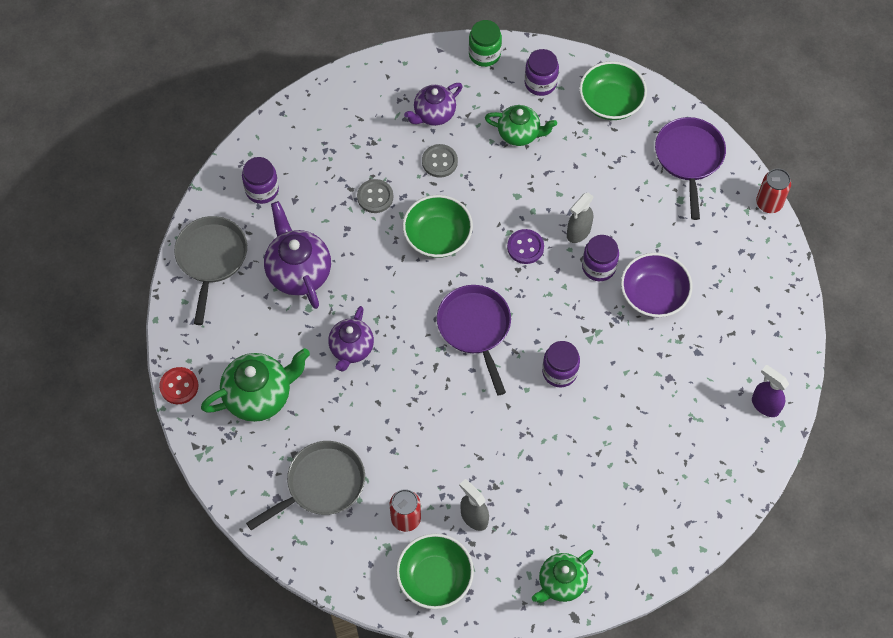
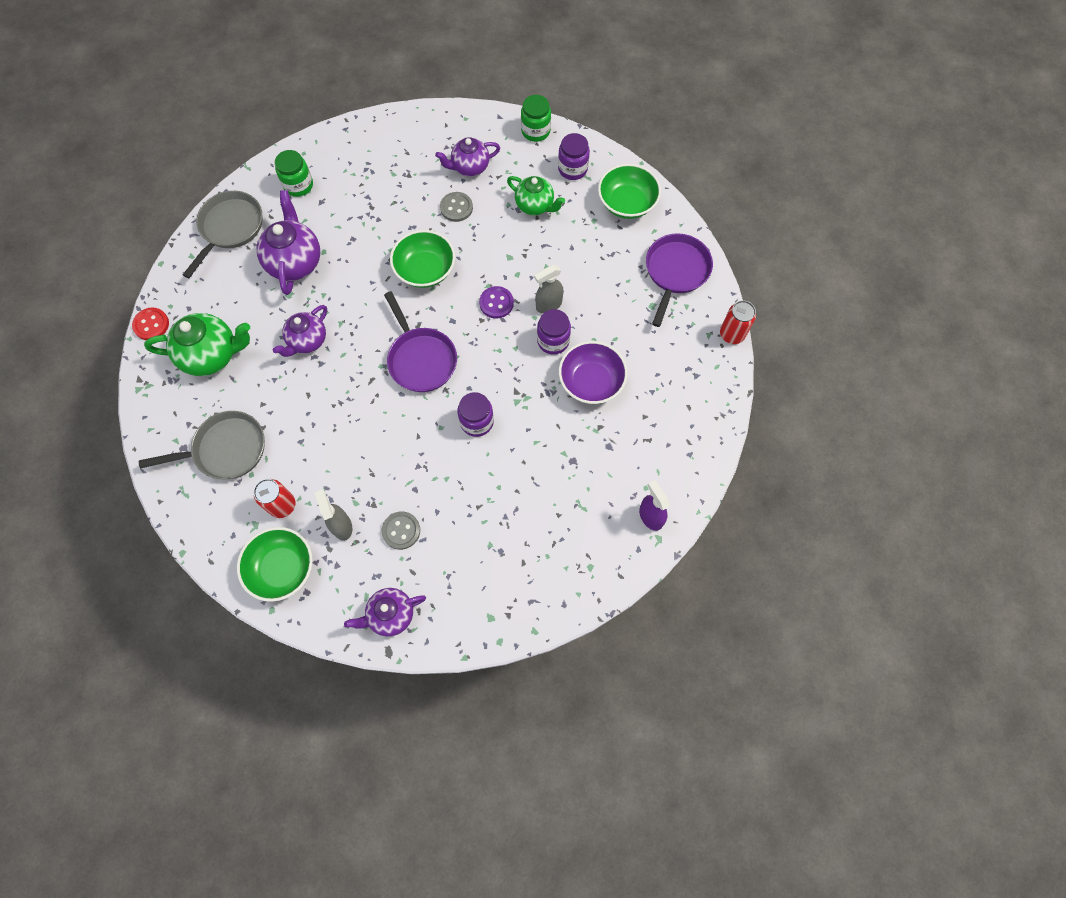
camera: 20 degrees right, 5 degrees up
(262, 190) = (298, 185): purple jar -> green jar
(375, 197) = (388, 220): grey button -> grey button (401, 531)
(475, 328) = (421, 359): purple pan -> purple pan turned 150 degrees clockwise
(561, 583) = (390, 615): green teapot -> purple teapot

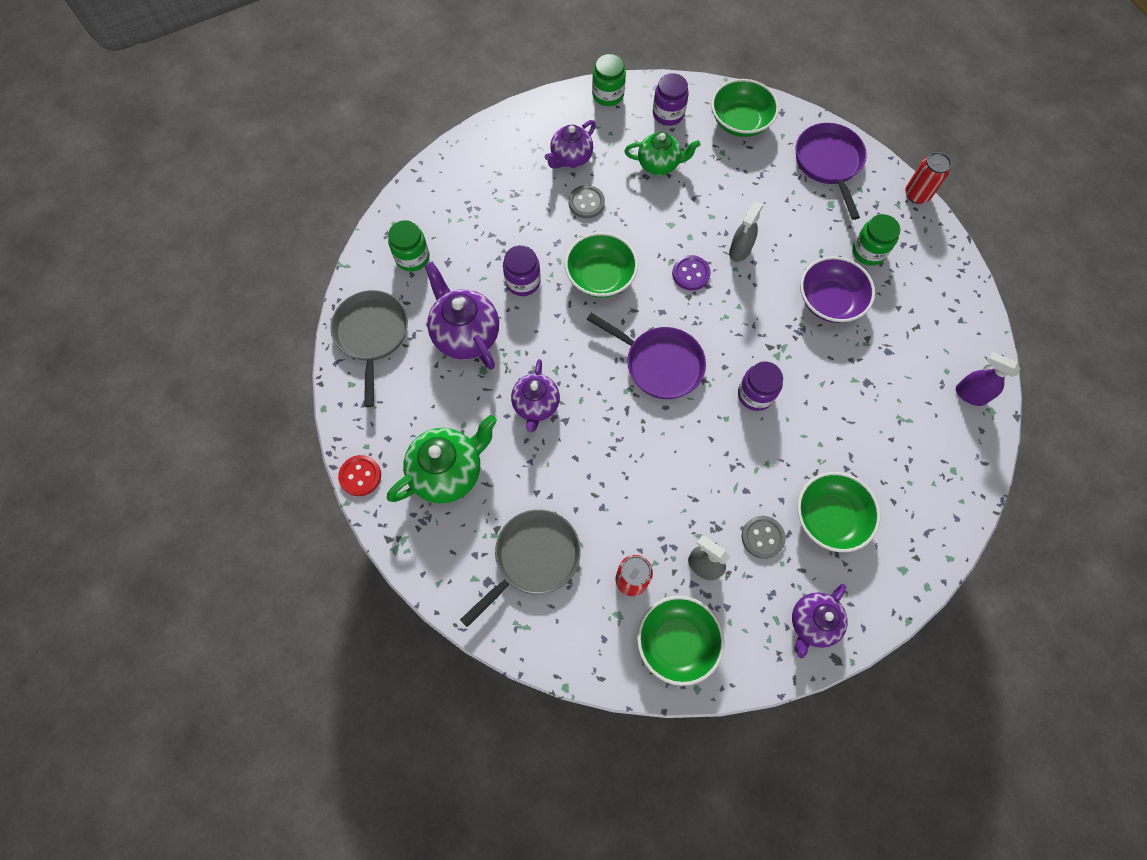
camera: 30 degrees left, 0 degrees up
(463, 546) = (830, 517): none -> green bowl
(553, 341) = (768, 282): purple jar -> purple jar (523, 282)
(654, 359) = (868, 251): none -> green jar

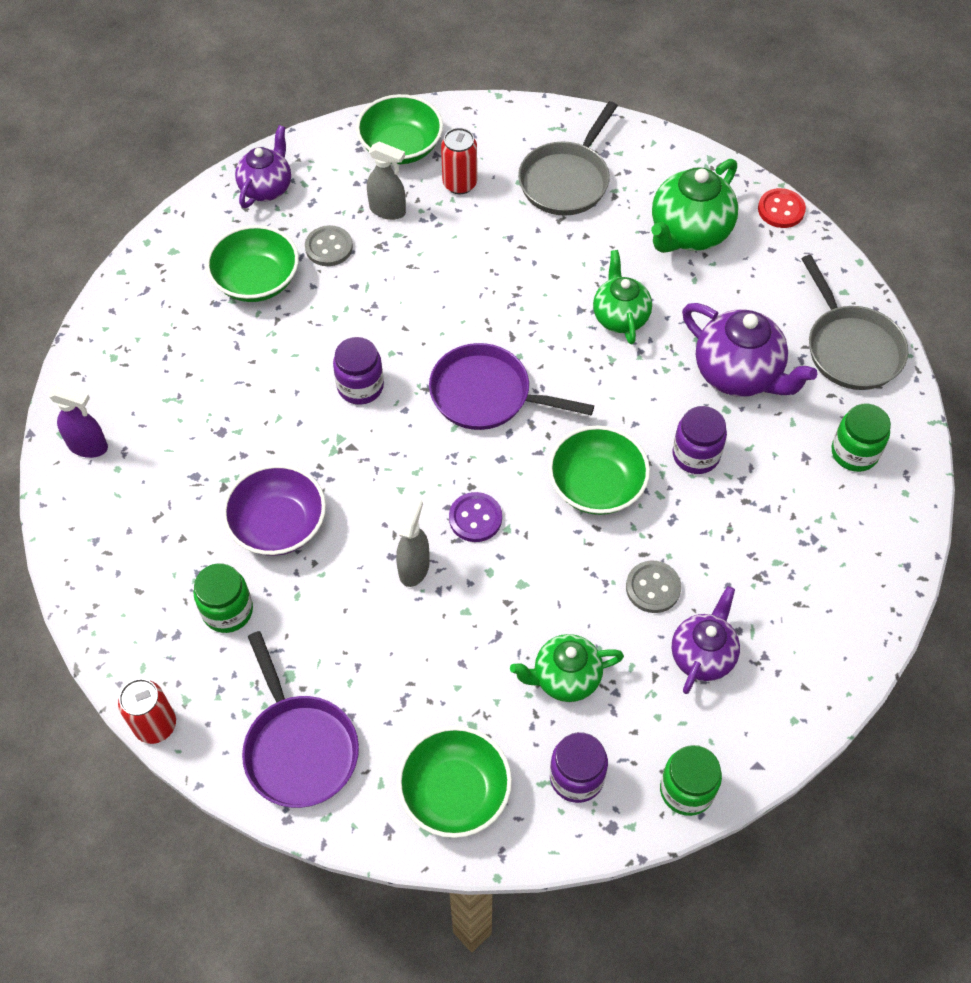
camera: 165 degrees right, 10 degrees down
(536, 405) = (620, 317): purple teapot -> green teapot

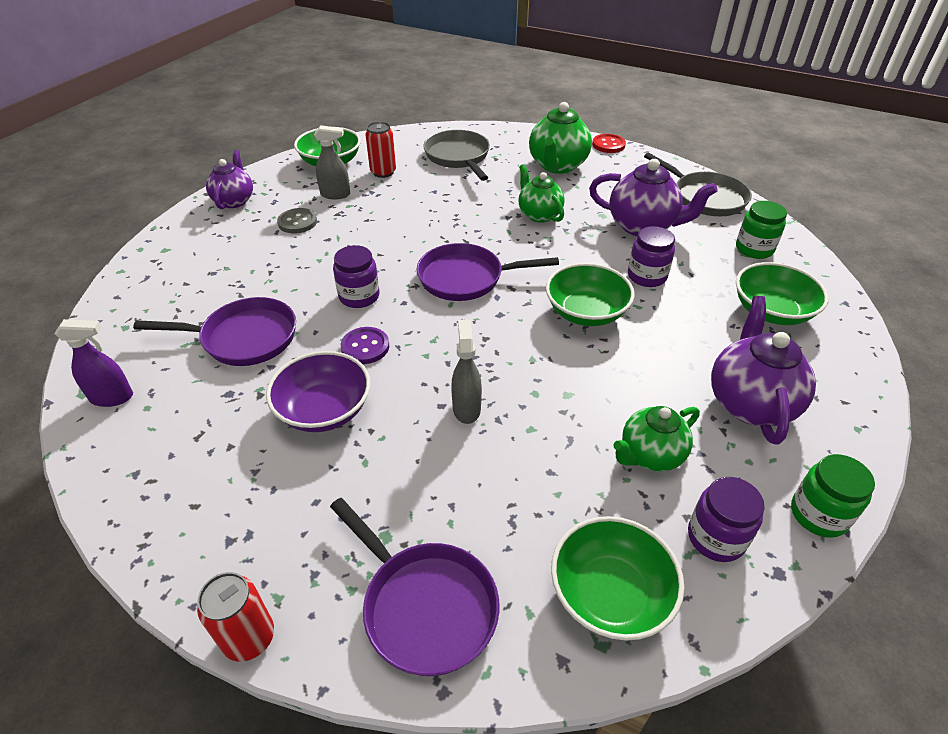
camera: 20 degrees left, 15 degrees down
(226, 409) = (243, 338): none -> purple pan
(227, 611) = (298, 496): green jar -> none
(256, 280) = (244, 252): green bowl -> green bowl (771, 311)
(475, 518) = (501, 358): purple button -> purple button (365, 347)
(567, 180) = (458, 157): grey pan -> grey pan turned 150 degrees clockwise
(653, 588) = (676, 367): grey button -> none
(702, 655) = (750, 403): purple teapot -> purple teapot, size x1.50

